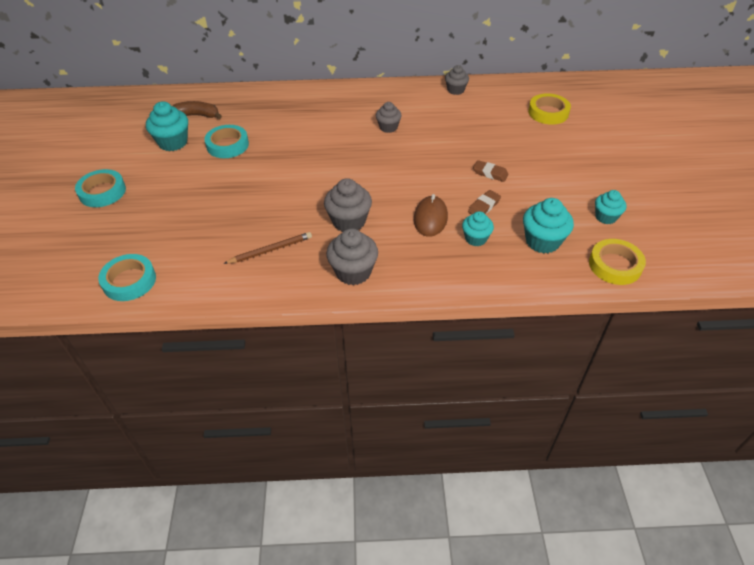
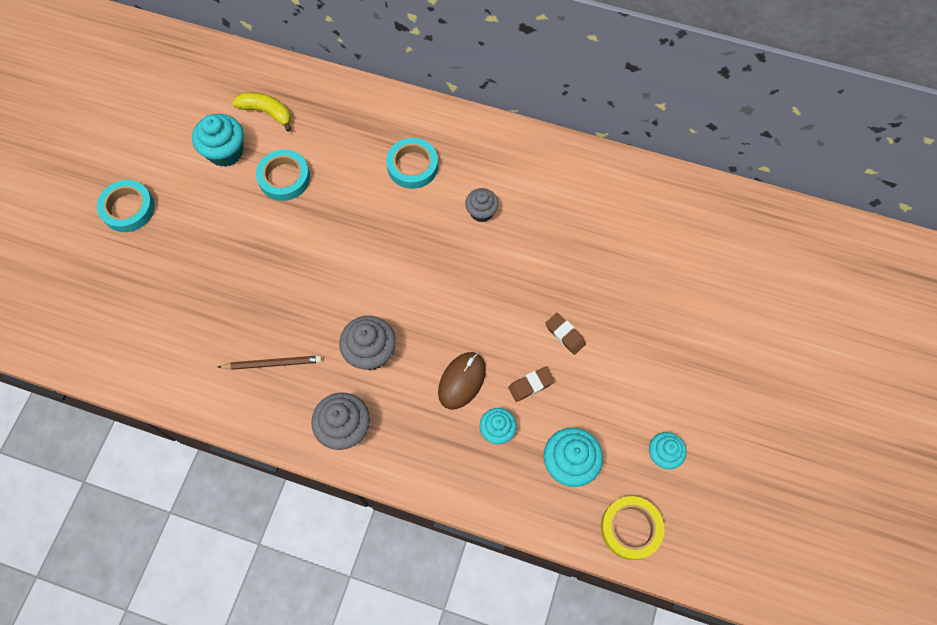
camera: 20 degrees right, 20 degrees up
(129, 281) = (120, 354): turquoise tape -> turquoise tape (412, 166)
(196, 115) = (267, 112): brown banana -> yellow banana
(455, 90) = (596, 171): grey cupcake -> none
(548, 112) = (693, 254): yellow tape -> none

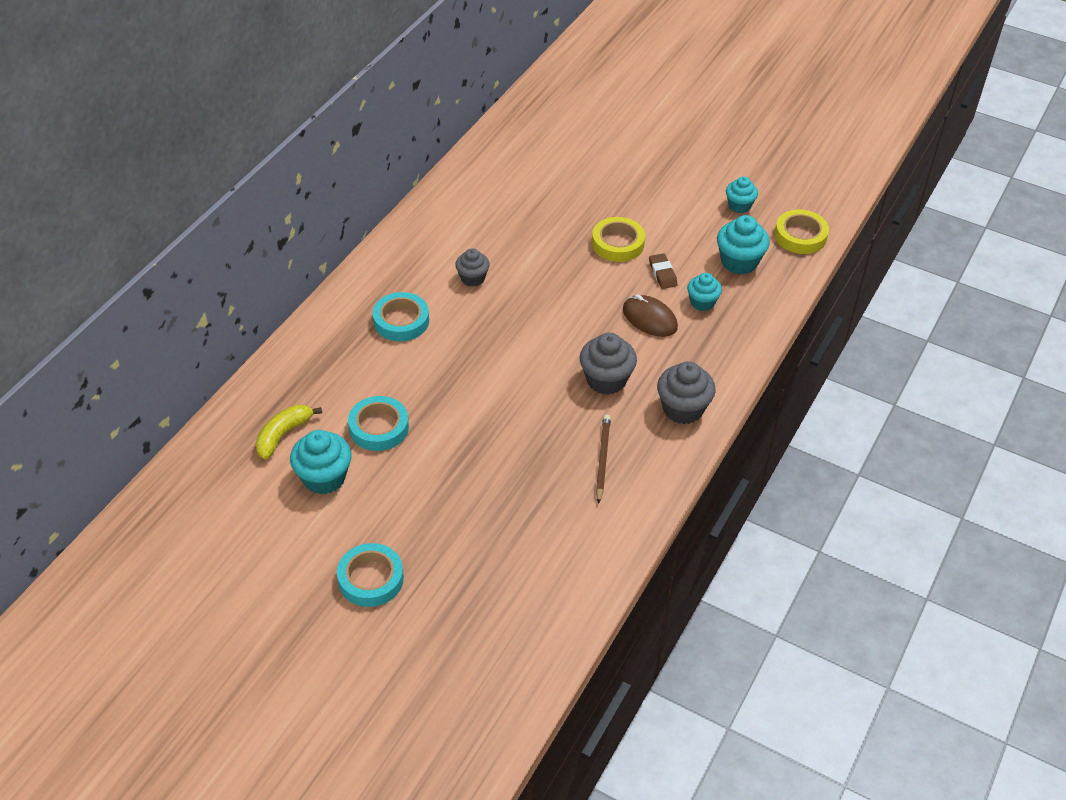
camera: 80 degrees left, 20 degrees down
(565, 335) = (618, 243): brown eraser -> yellow tape

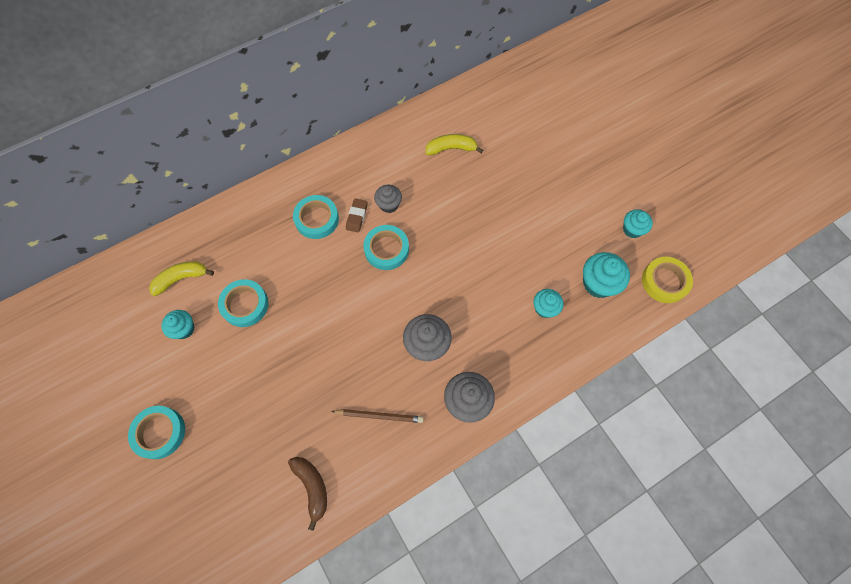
camera: 30 degrees right, 20 degrees up
(324, 478) = (184, 329): turquoise cupcake -> turquoise cupcake, size x0.64
(500, 317) = (386, 249): none -> turquoise tape
(503, 205) = (451, 148): none -> yellow banana
(578, 547) = (312, 487): none -> brown banana
(602, 459) = (379, 416): brown pencil -> brown pencil turned 60 degrees clockwise
(618, 243) = (514, 222): yellow tape -> none
(649, 319) = (494, 304): brown mouse -> none
(662, 273) = (531, 266): brown eraser -> brown eraser (357, 217)

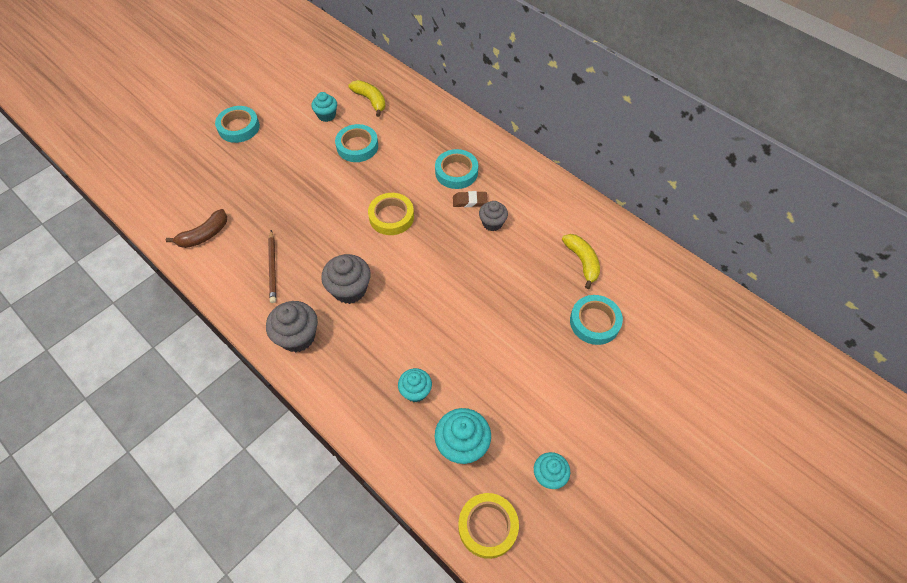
camera: 75 degrees right, 10 degrees down
(352, 290) = (391, 217): none -> yellow tape
(386, 249) = (442, 233): turquoise tape -> turquoise tape (594, 322)

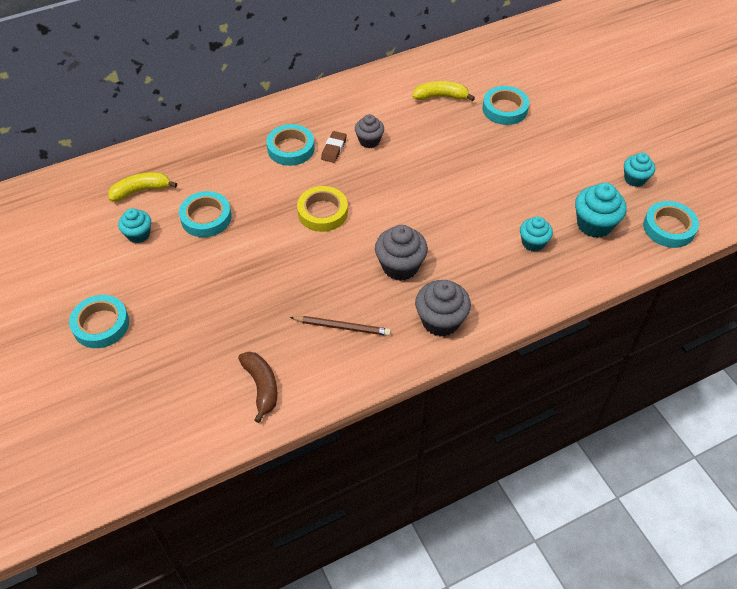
camera: 70 degrees left, 5 degrees down
(488, 526) = (669, 228): yellow tape -> turquoise tape

